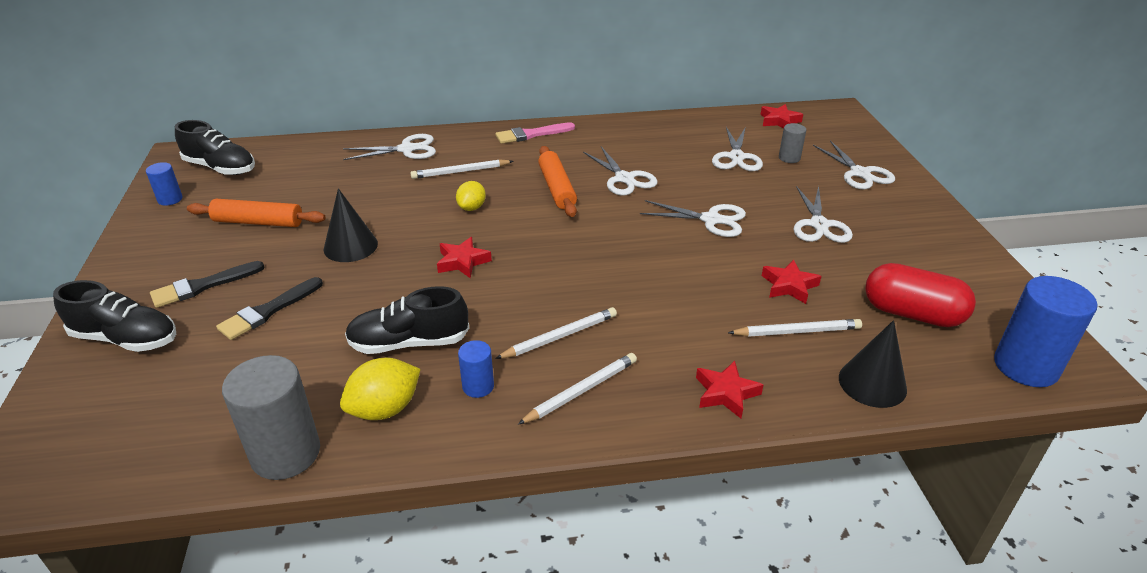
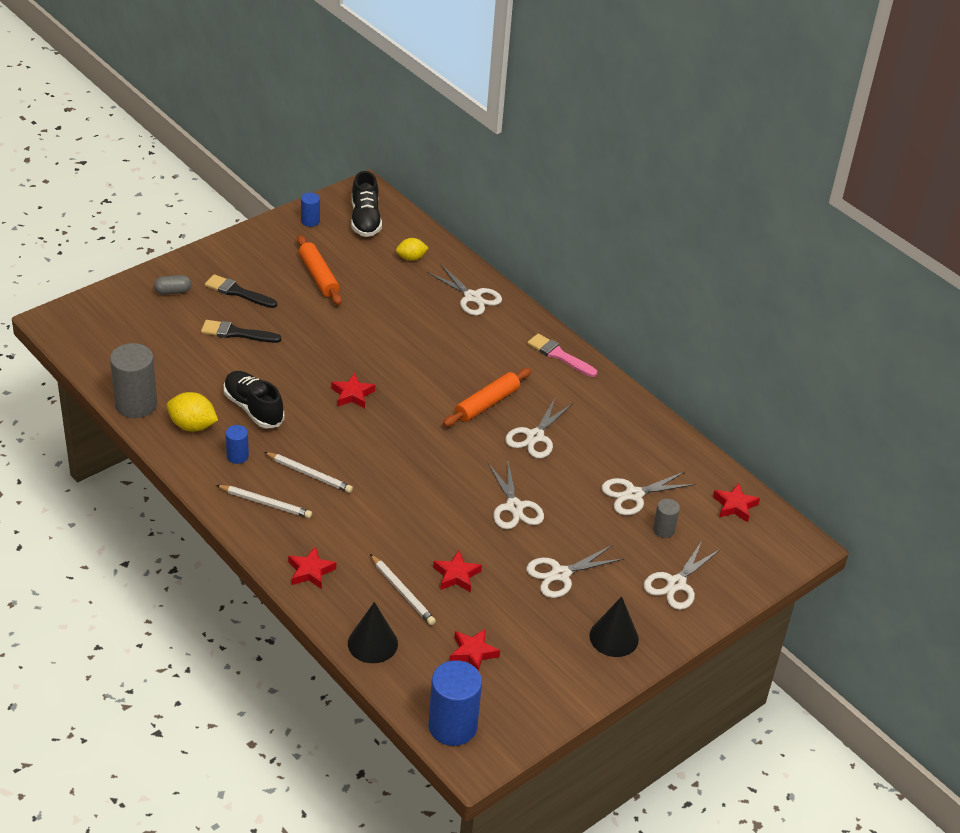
camera: 55 degrees right, 5 degrees up
(126, 339) = (173, 291): black shoe -> grey capsule
(350, 246) = (327, 333): black cone -> black cone (614, 637)
(460, 172) = (465, 341): white pencil -> none
(472, 208) = (421, 369): yellow lemon -> yellow lemon (411, 258)
(912, 314) = (473, 653): red capsule -> red star

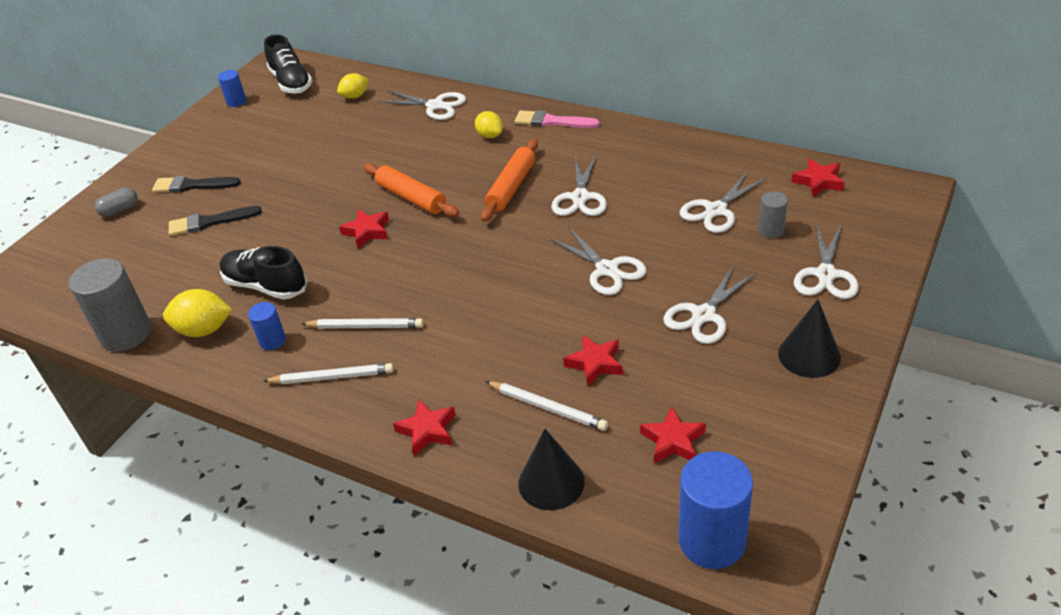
camera: 15 degrees left, 0 degrees up
(319, 276) = (271, 142): orange rolling pin -> orange rolling pin (412, 198)
(500, 347) = (490, 135): none -> yellow lemon

